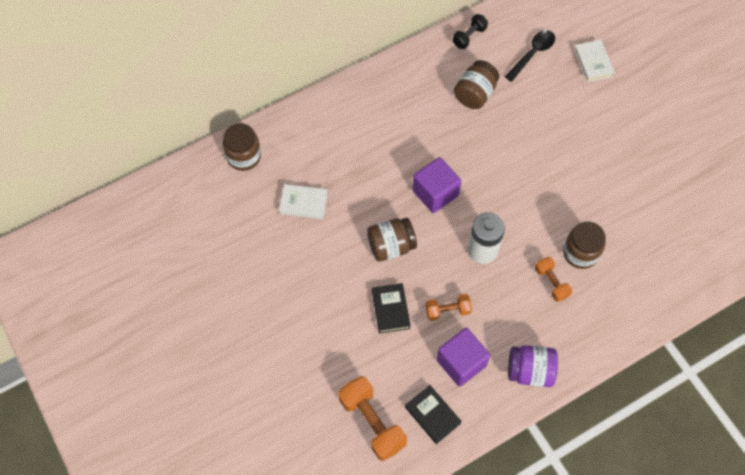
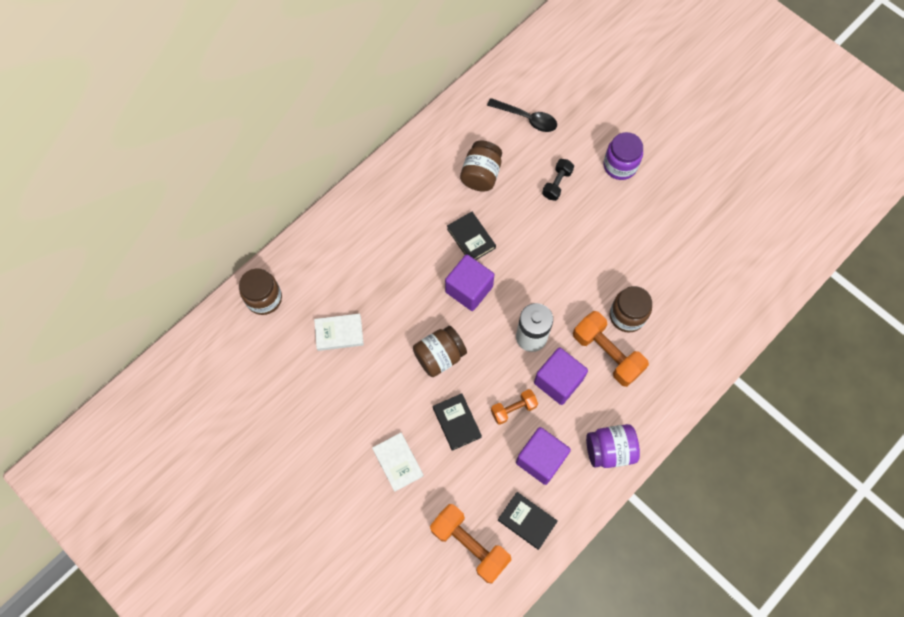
camera: 15 degrees left, 5 degrees up
(450, 148) = (471, 238): none -> black book
(469, 37) = (459, 115): black dumbbell -> black dumbbell (557, 184)
(497, 296) = (558, 381): none -> purple cube
(532, 54) = (527, 118): black spoon -> black spoon turned 90 degrees clockwise
(551, 283) = (607, 353): orange dumbbell -> orange dumbbell, size x1.74
(593, 63) = (589, 114): white book -> white book (398, 462)
(610, 116) = (620, 166): none -> purple jar

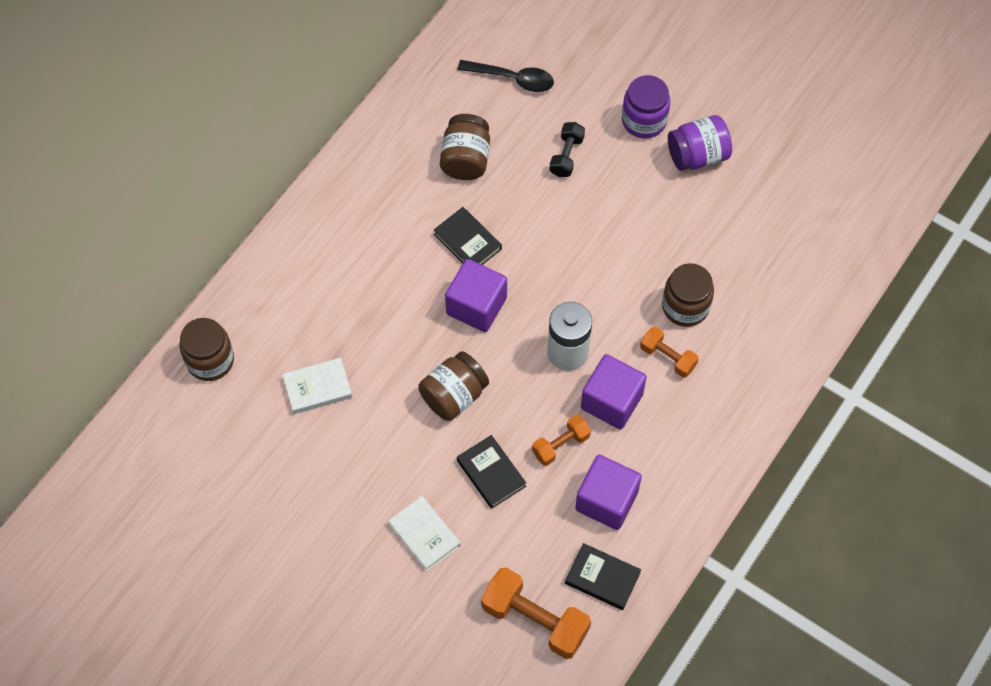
camera: 10 degrees left, 5 degrees down
(607, 353) = (667, 357): orange dumbbell -> orange dumbbell, size x0.58
(609, 450) = (691, 475): purple jar -> purple jar (697, 155)

